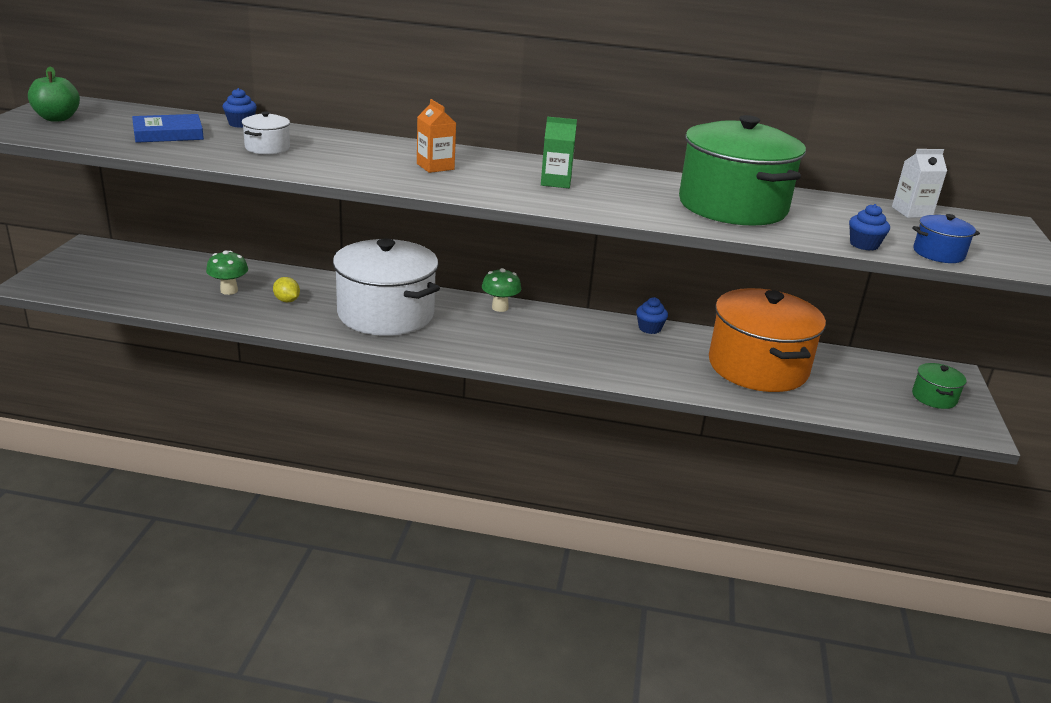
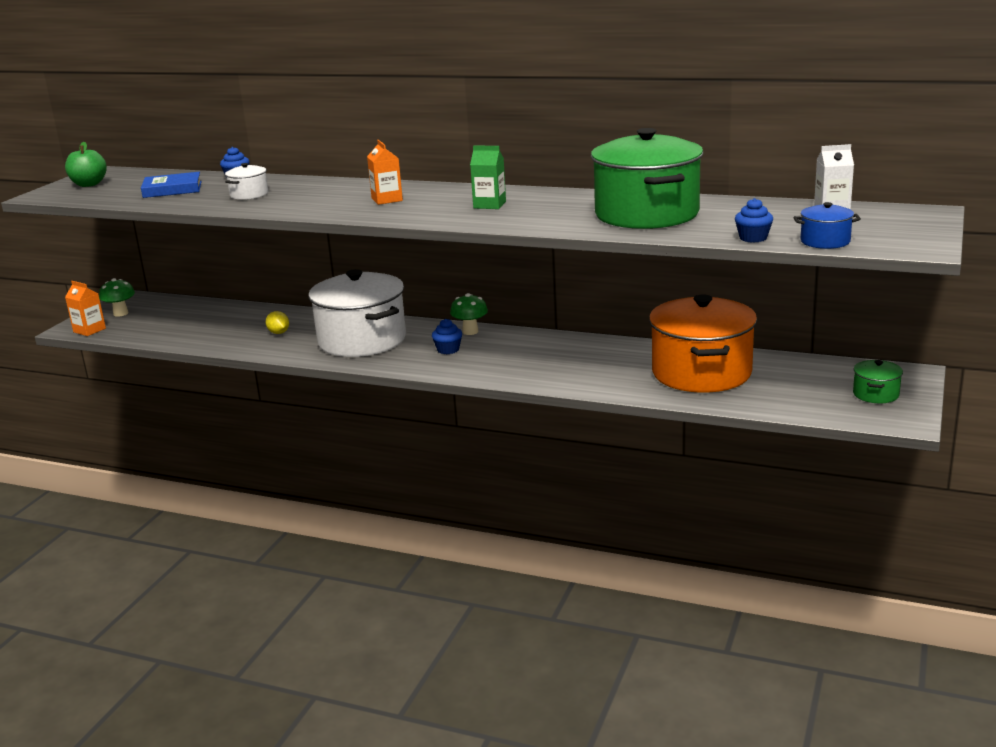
camera: 15 degrees right, 5 degrees down
(55, 288) = (89, 330): none -> orange carton
(229, 290) = (232, 327): green mushroom -> green mushroom (121, 313)
(649, 328) = (608, 344): blue cupcake -> blue cupcake (448, 350)

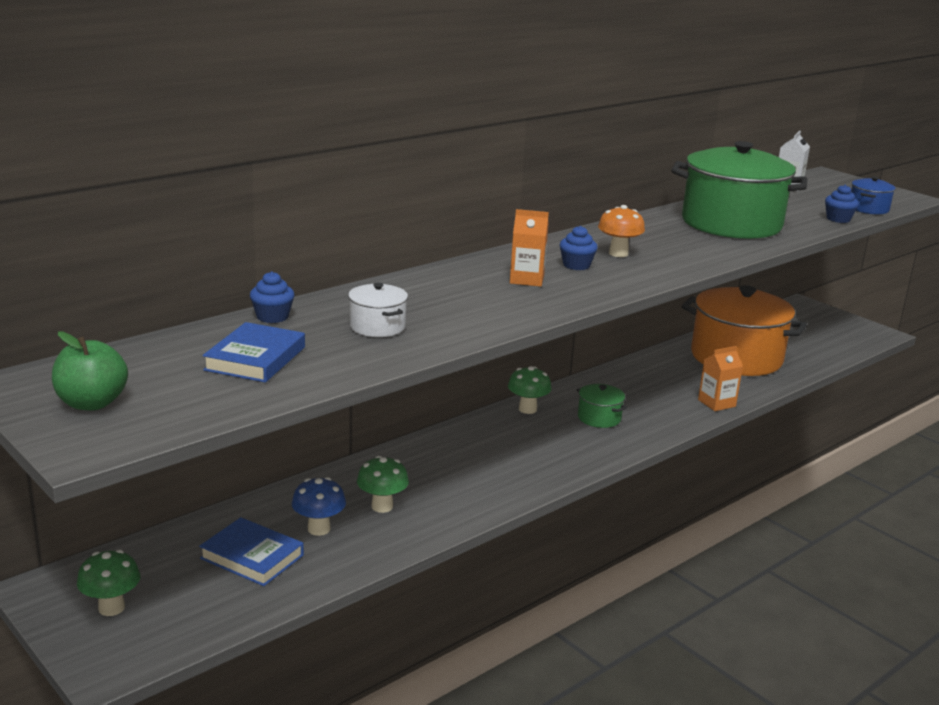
camera: 65 degrees left, 0 degrees up
(89, 330) = (144, 650): orange carton -> orange carton (716, 403)
(192, 323) = (252, 557): none -> blue book
(236, 327) = (319, 529): none -> blue mushroom
(278, 333) = (382, 506): yellow lemon -> green mushroom
(362, 340) = (477, 465): white pot -> none
(448, 350) = (563, 432): blue cupcake -> blue cupcake (576, 265)
(489, 205) = (618, 253): green carton -> orange mushroom
(875, 394) = (828, 325): green pot -> green pot (599, 418)

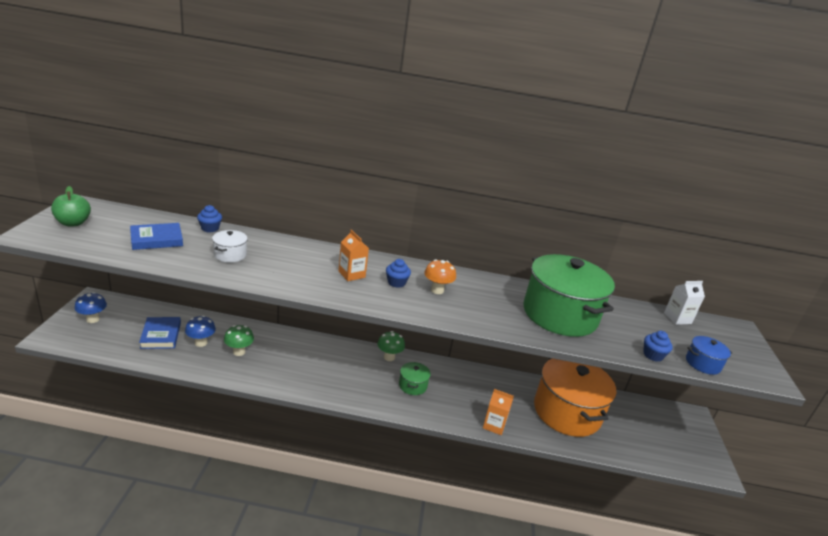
camera: 45 degrees right, 5 degrees up
(111, 608) = (93, 319): green mushroom -> blue mushroom

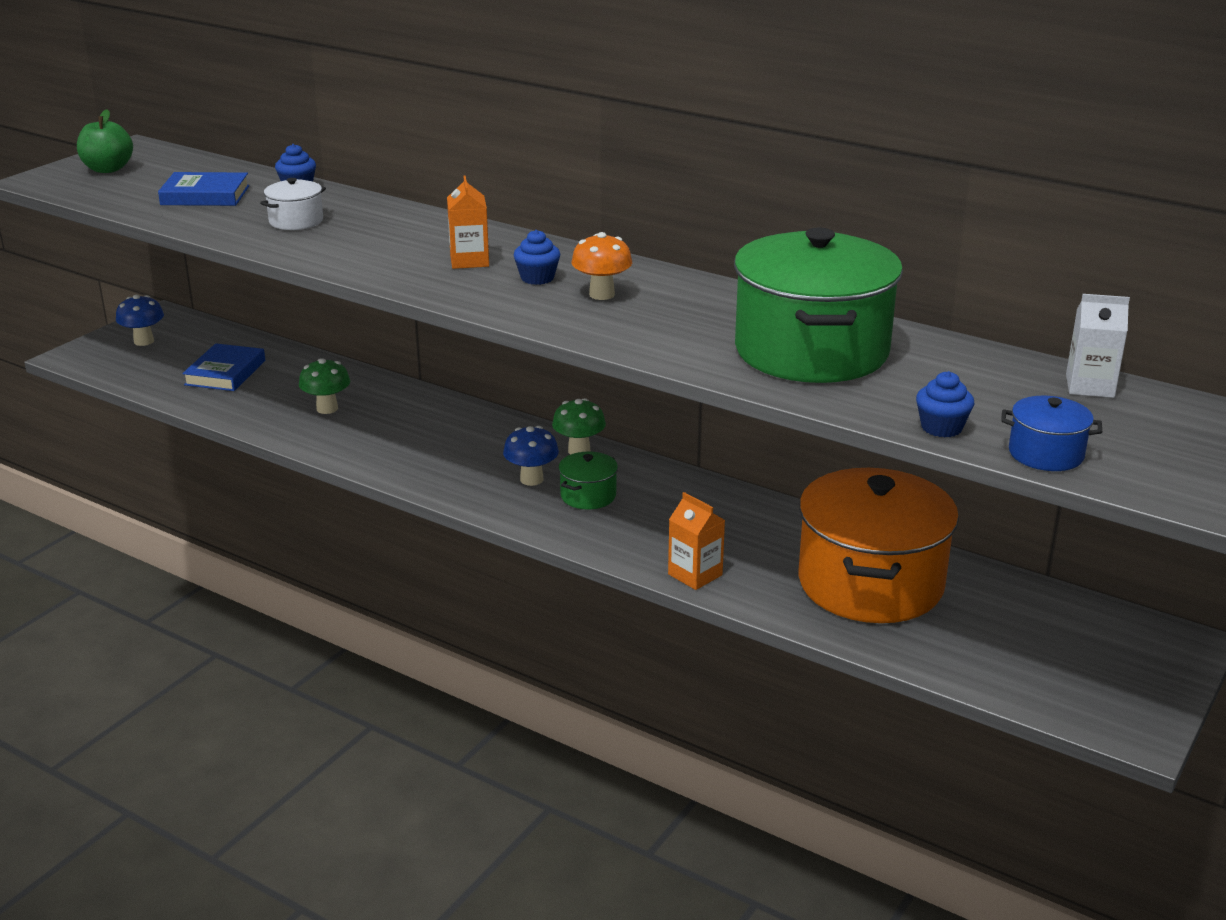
camera: 30 degrees right, 0 degrees up
(201, 343) = (277, 389): blue mushroom -> blue mushroom (531, 479)

